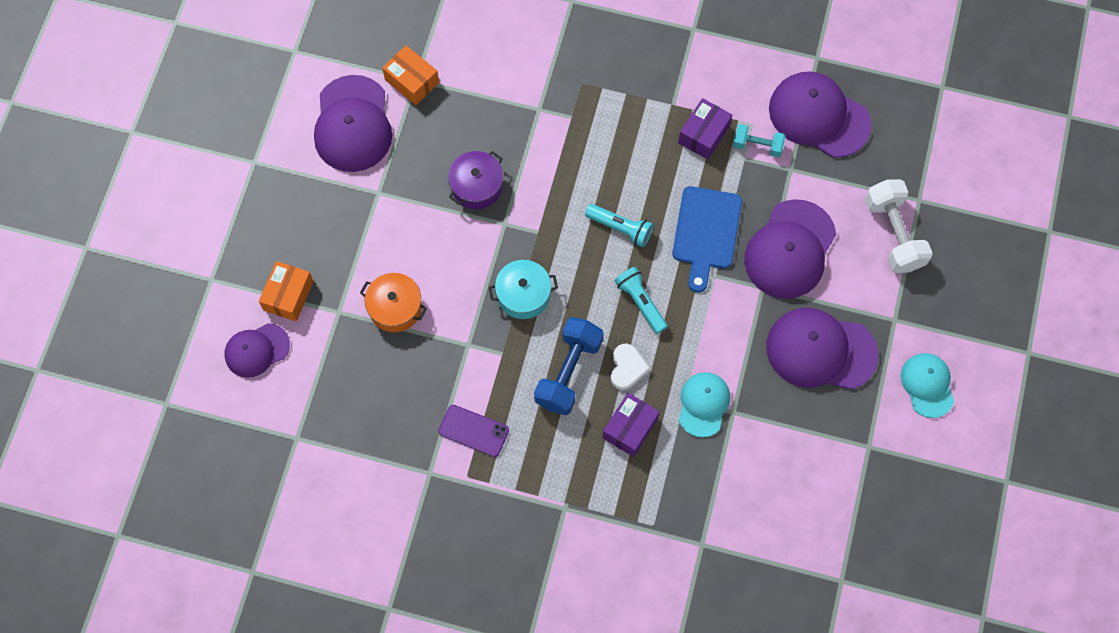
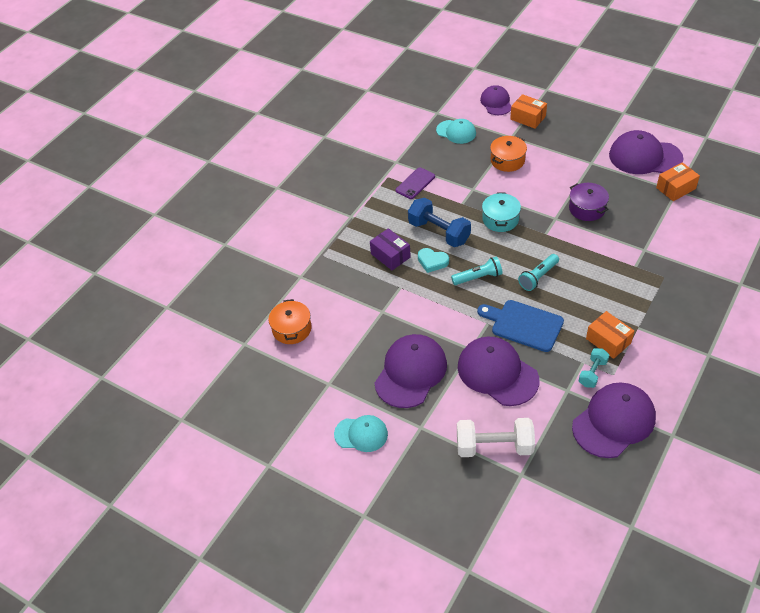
camera: 110 degrees right, 20 degrees down
(627, 368) = (432, 261): white heart -> turquoise heart
(703, 404) = (393, 296): turquoise cap -> turquoise cap (456, 132)
(704, 134) = (608, 341): purple box -> orange box
(797, 524) = (292, 329): none -> orange pot

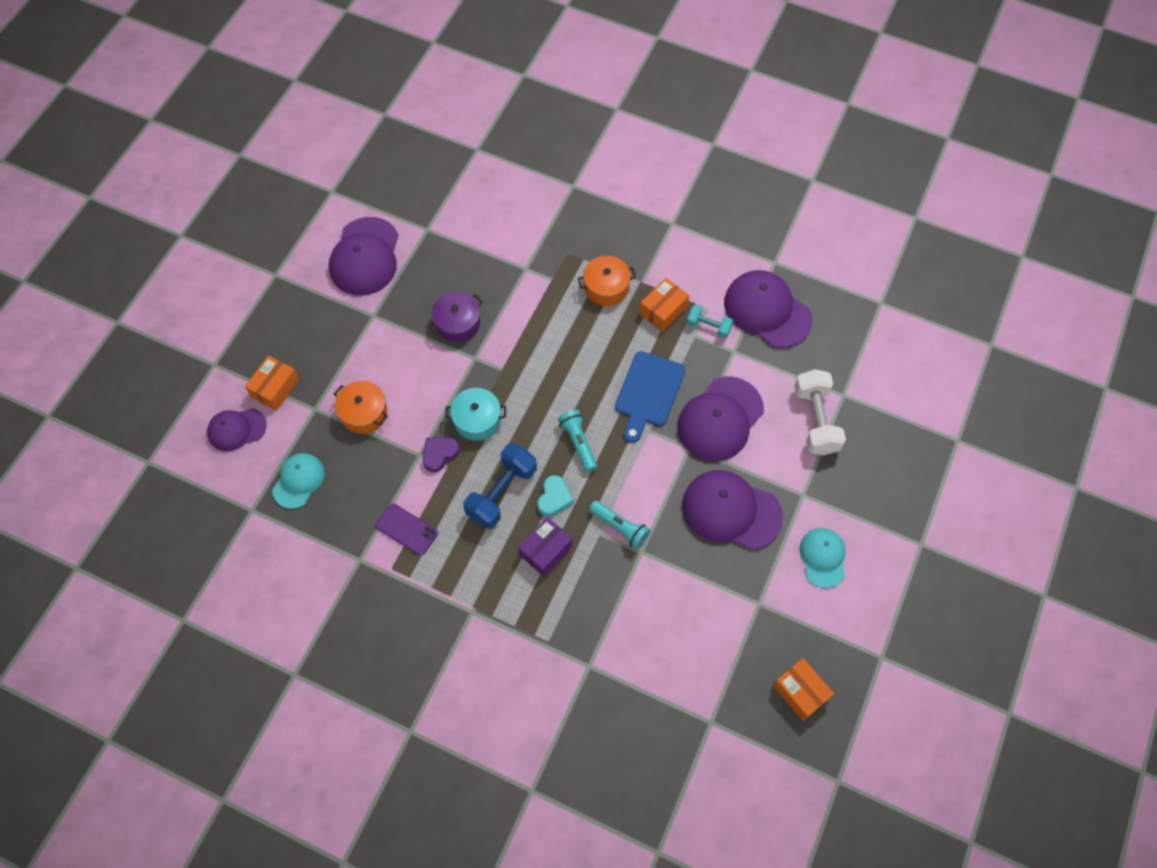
camera: 100 degrees left, 15 degrees up
(292, 329) = (680, 662): orange pot -> orange pot (606, 287)
(473, 199) = (439, 454): none -> purple heart
(538, 277) = (574, 377): turquoise flashlight -> turquoise flashlight (620, 528)
(676, 188) = (423, 230): orange box -> orange box (800, 692)

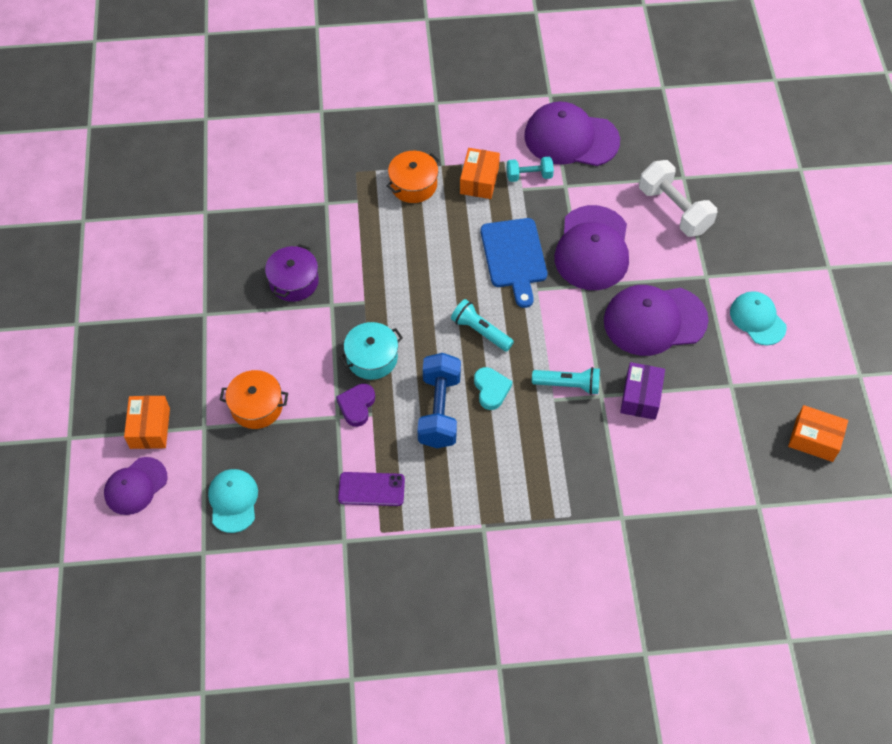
camera: 30 degrees left, 5 degrees down
(365, 257) = (159, 265): purple cap -> none
(545, 551) = (515, 439): purple box -> purple box (640, 397)

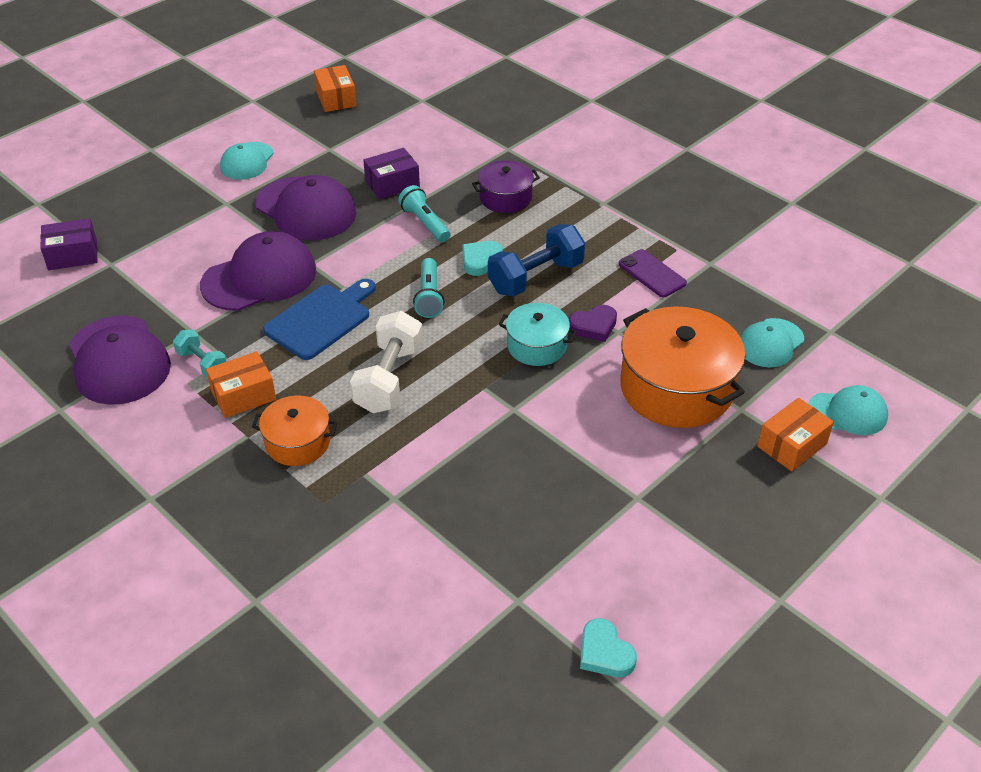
camera: 130 degrees left, 15 degrees down
(135, 486) = (847, 413): purple cap -> turquoise cap
(138, 225) = (604, 653): none -> turquoise heart
(256, 406) = (676, 388): orange pot -> orange pot, size x1.82
(294, 281) = (520, 455): purple pot -> purple pot (505, 198)
(674, 210) = (161, 252): white dumbbell -> white dumbbell (389, 379)
(712, 162) = (72, 255): none -> purple box

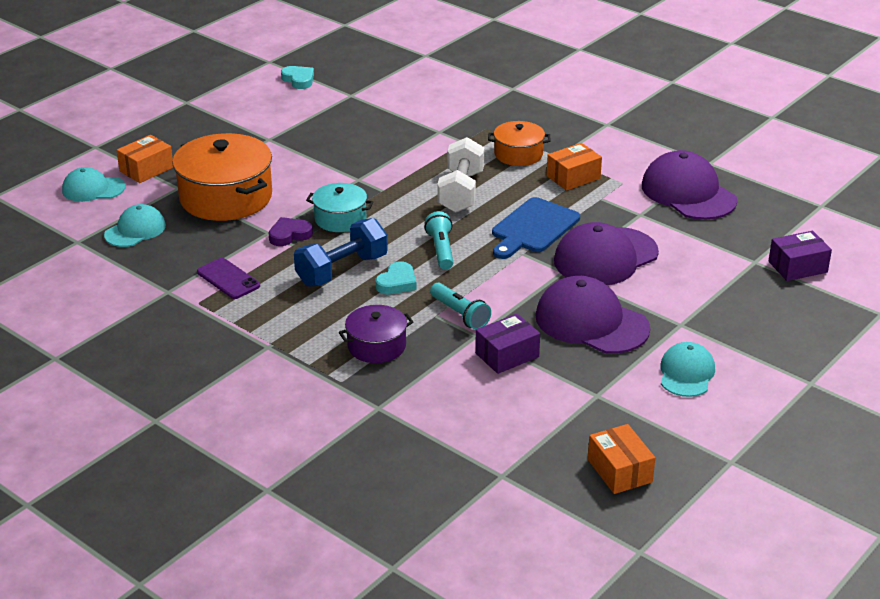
camera: 175 degrees right, 10 degrees down
(202, 363) = (618, 194): turquoise dumbbell -> none

